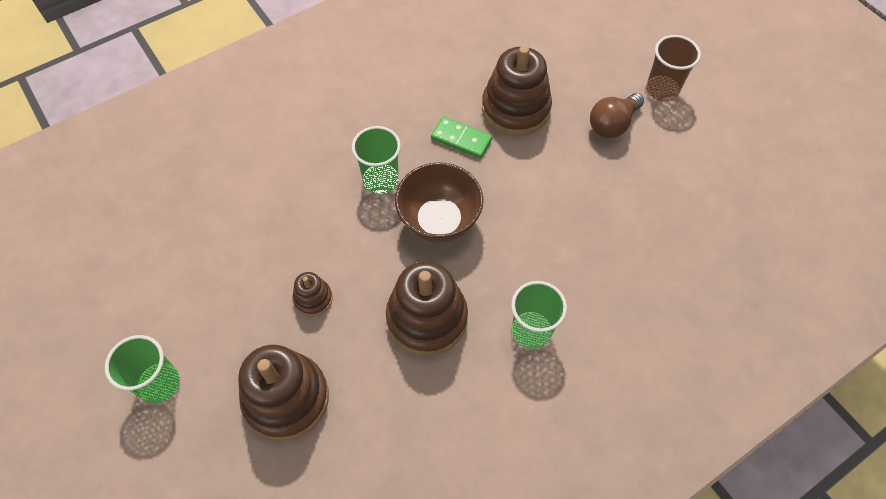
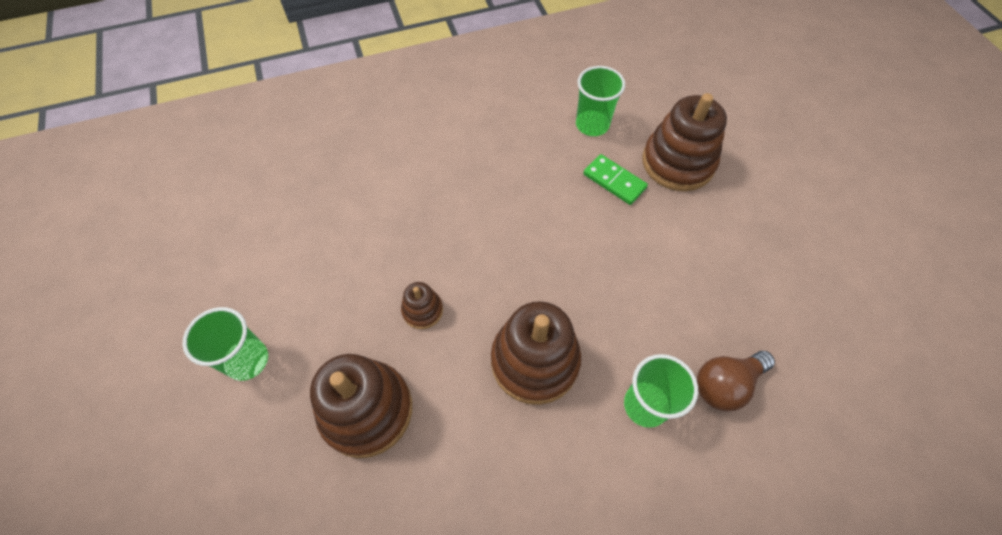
camera: 15 degrees right, 0 degrees up
(380, 180) = (522, 204): green cup -> green cup (592, 125)
(439, 221) = (572, 260): brown bowl -> none
(612, 124) = (780, 200): brown light bulb -> brown light bulb (725, 384)
(662, 90) = (842, 175): brown cup -> none

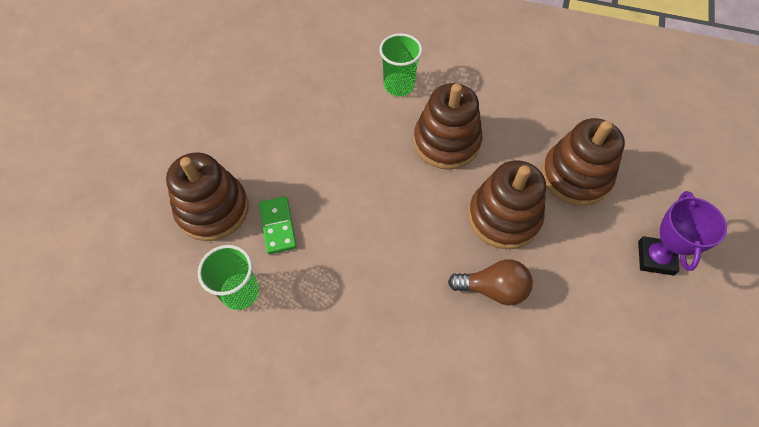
camera: 145 degrees left, 0 degrees up
(247, 360) = (655, 258): green cup -> purple trophy
(422, 310) = (504, 217): brown stacking toy -> brown stacking toy, size x2.06
(725, 384) = (344, 69): brown light bulb -> brown light bulb (493, 289)

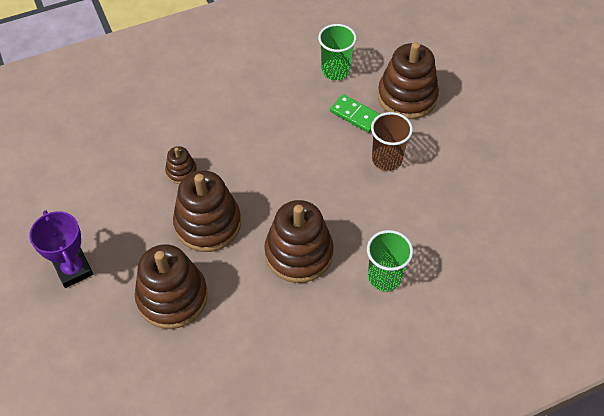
camera: 140 degrees right, 5 degrees down
(299, 165) = (387, 159): none -> brown cup
(493, 289) = (181, 171): brown light bulb -> brown stacking toy

